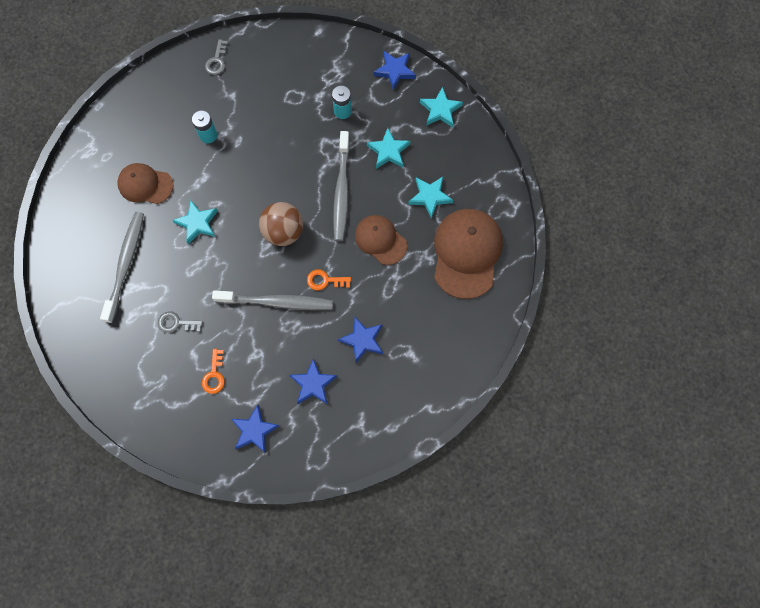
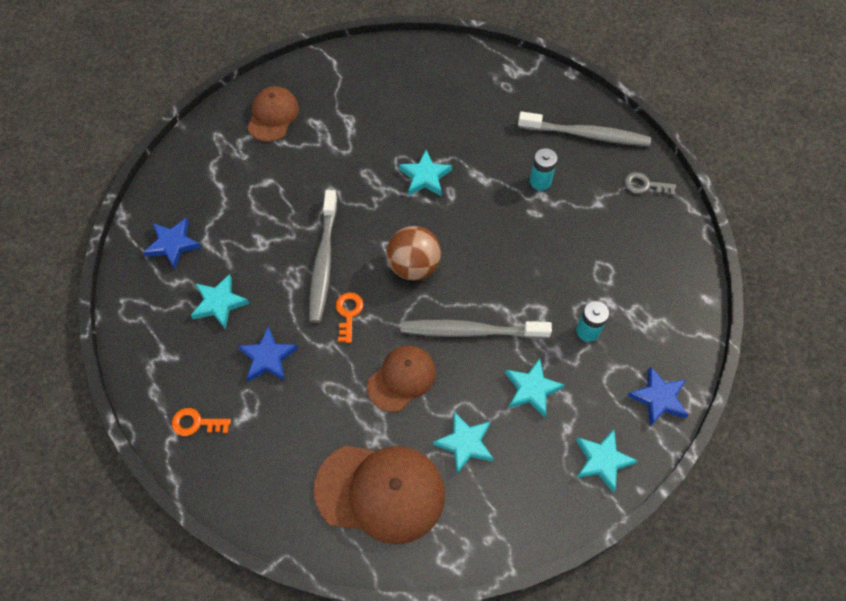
camera: 90 degrees right, 10 degrees down
(126, 264) = (376, 113): grey toothbrush -> grey toothbrush (586, 135)
(145, 185) = (473, 124): brown cap -> brown cap (273, 116)
(176, 323) = (305, 164): grey key -> none
(214, 375) = (241, 203): orange key -> orange key (196, 423)
(313, 384) = (219, 303): blue star -> turquoise star

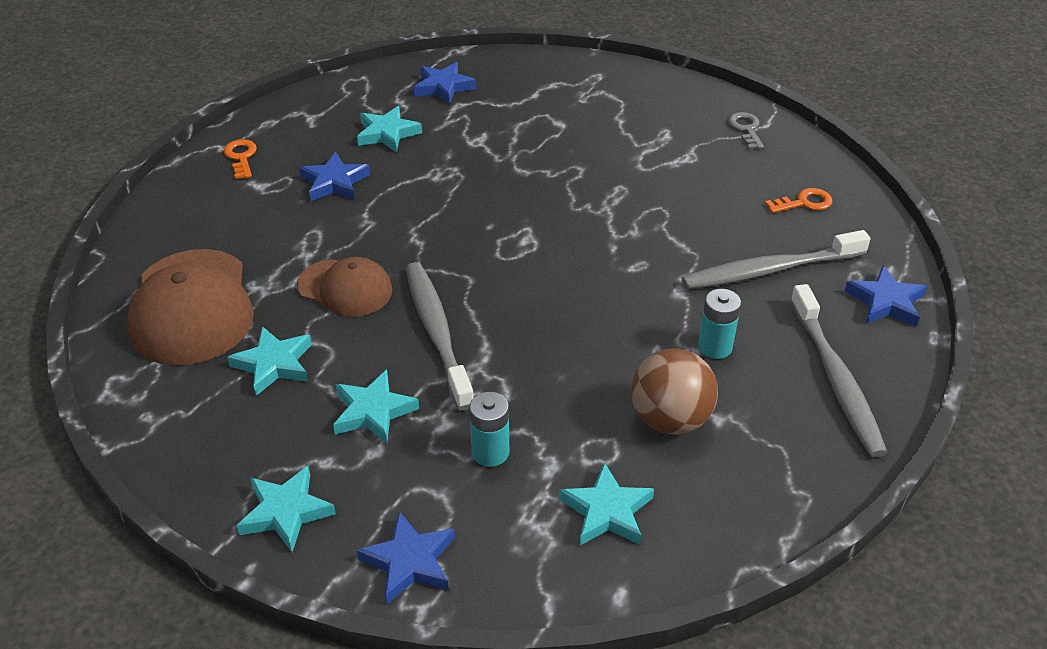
camera: 70 degrees right, 20 degrees down
(273, 116) = (651, 103): brown cap -> none
(323, 262) = (475, 189): grey toothbrush -> grey toothbrush (769, 270)
(348, 314) = (415, 225): orange key -> orange key (804, 203)
(414, 266) = (508, 260): brown ball -> brown ball (670, 419)
(425, 177) = (648, 238): turquoise star -> turquoise star (607, 511)
(534, 82) = (886, 302): none -> blue star
(645, 185) = (791, 469): grey key -> grey key (746, 129)

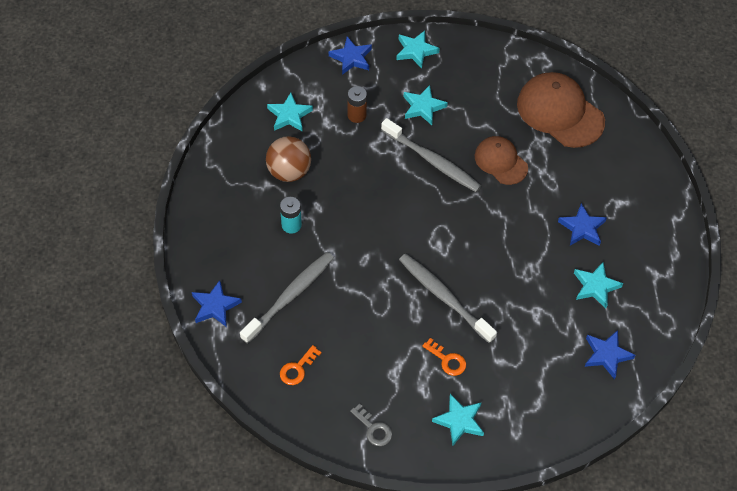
camera: 145 degrees right, 15 degrees up
(241, 157) = (655, 217): orange key -> orange key (447, 360)
(274, 364) = (489, 105): turquoise star -> turquoise star (459, 421)
(345, 288) = (501, 161): brown cap -> brown cap turned 60 degrees clockwise
(490, 452) = (357, 115): turquoise battery -> brown battery
(835, 379) = (221, 236): grey toothbrush -> grey toothbrush (444, 297)

